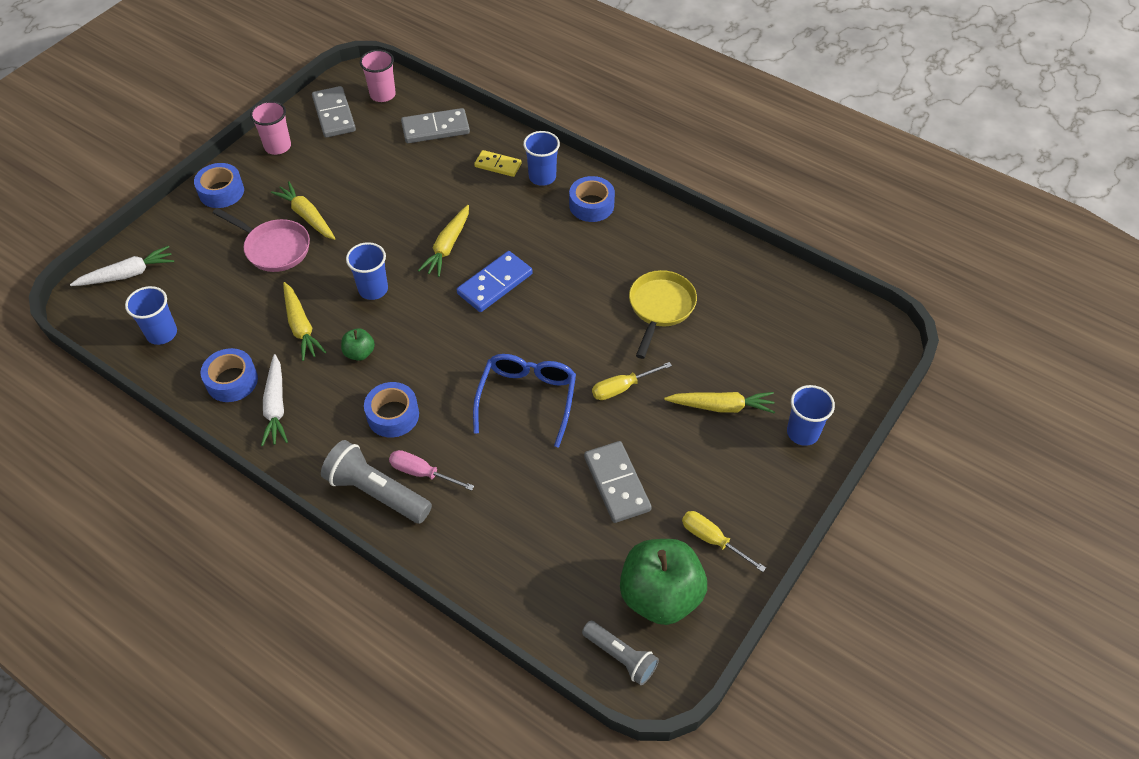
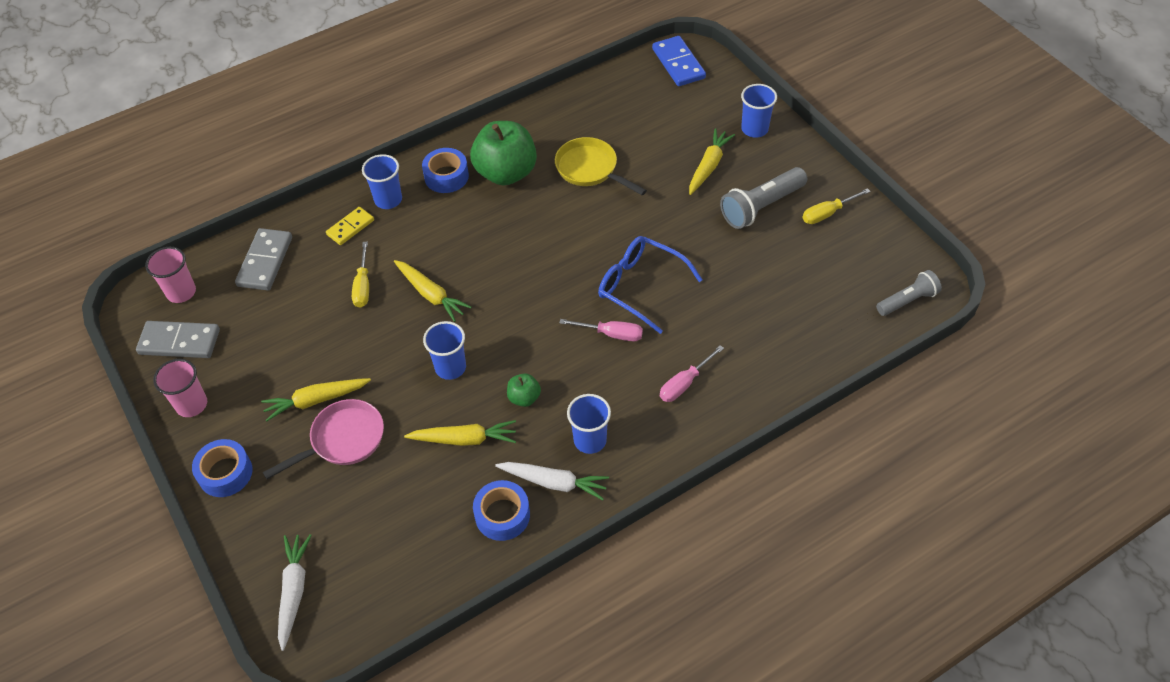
camera: 65 degrees left, 0 degrees up
(162, 333) = (402, 570): blue cup -> blue cup (590, 440)
(376, 492) = (690, 423): grey flashlight -> grey flashlight (761, 207)
(393, 415) = (611, 389): blue tape -> none
(458, 394) = (611, 334): none -> pink screwdriver
(495, 284) = (499, 272): blue domino -> blue domino (678, 63)
(617, 483) = (753, 254): grey domino -> none
(622, 388) = (660, 220): yellow screwdriver -> yellow screwdriver (363, 286)
(660, 596) = (864, 260): green apple -> green apple (506, 173)

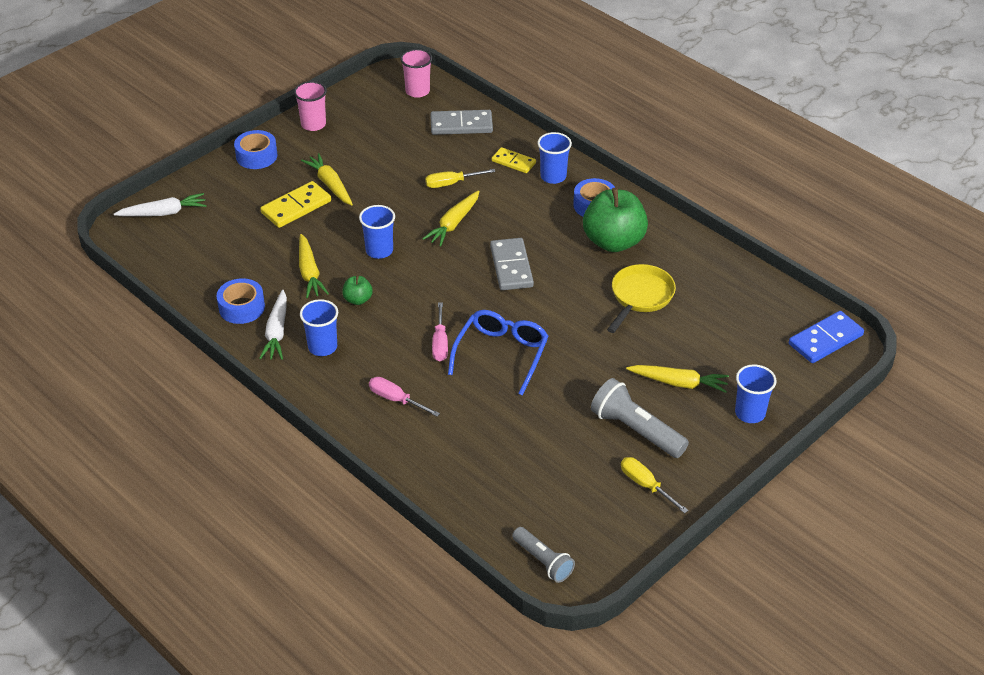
camera: 75 degrees right, 10 degrees down
(179, 342) = (369, 103): grey domino -> grey domino (511, 267)
(343, 440) = (296, 207): pink pan -> yellow domino

